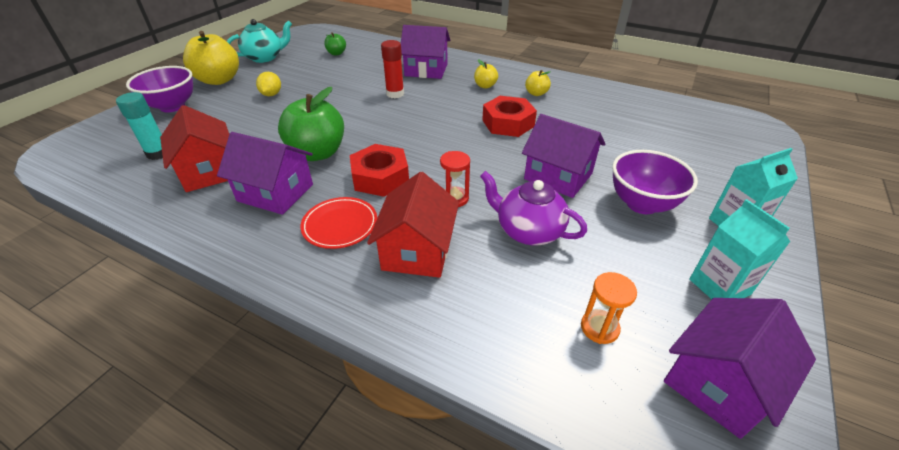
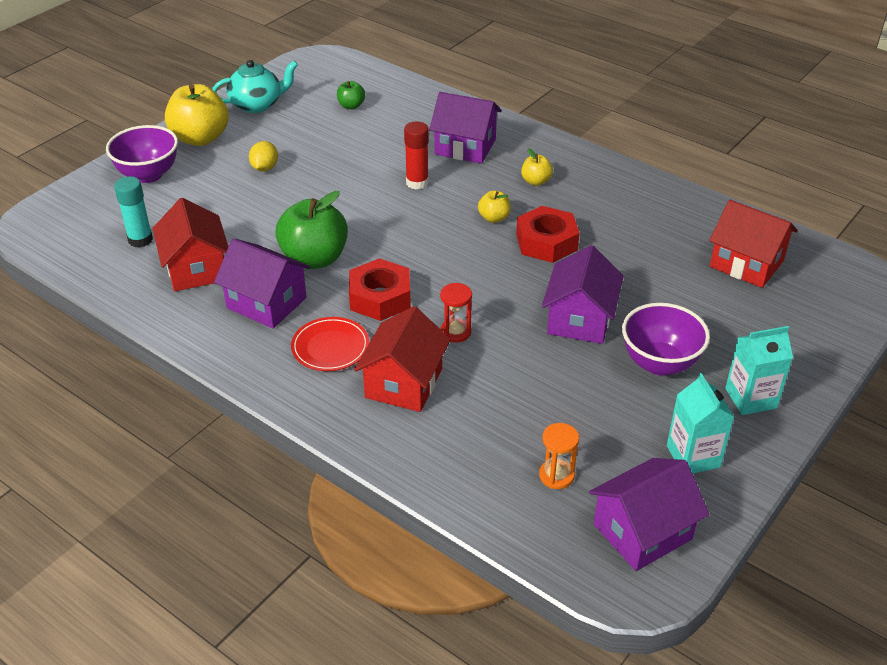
camera: 10 degrees right, 0 degrees up
(528, 231) = (523, 377): purple teapot -> none
(536, 93) = (598, 200): yellow apple -> yellow apple (494, 218)
(558, 176) = (580, 319): purple house -> purple house turned 60 degrees clockwise
(666, 123) = (746, 264): none -> red house

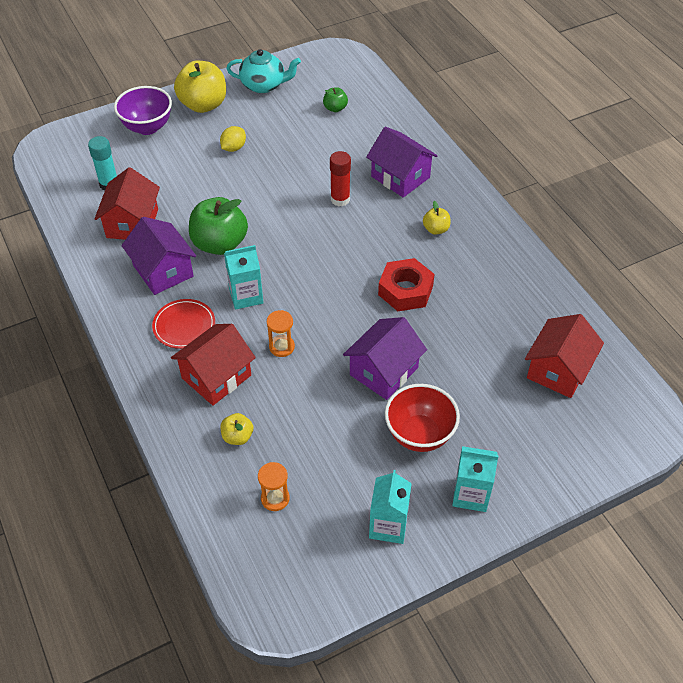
camera: 25 degrees right, 10 degrees up
(380, 297) = (246, 296): red nut -> turquoise carton
(455, 332) = (281, 347): red hourglass -> orange hourglass
(494, 218) = (378, 253): yellow apple -> yellow apple (237, 437)
(642, 531) = (306, 571): purple house -> none
(659, 363) = (419, 434): purple bowl -> red bowl
(746, 264) = (558, 370): red house -> red house turned 60 degrees clockwise

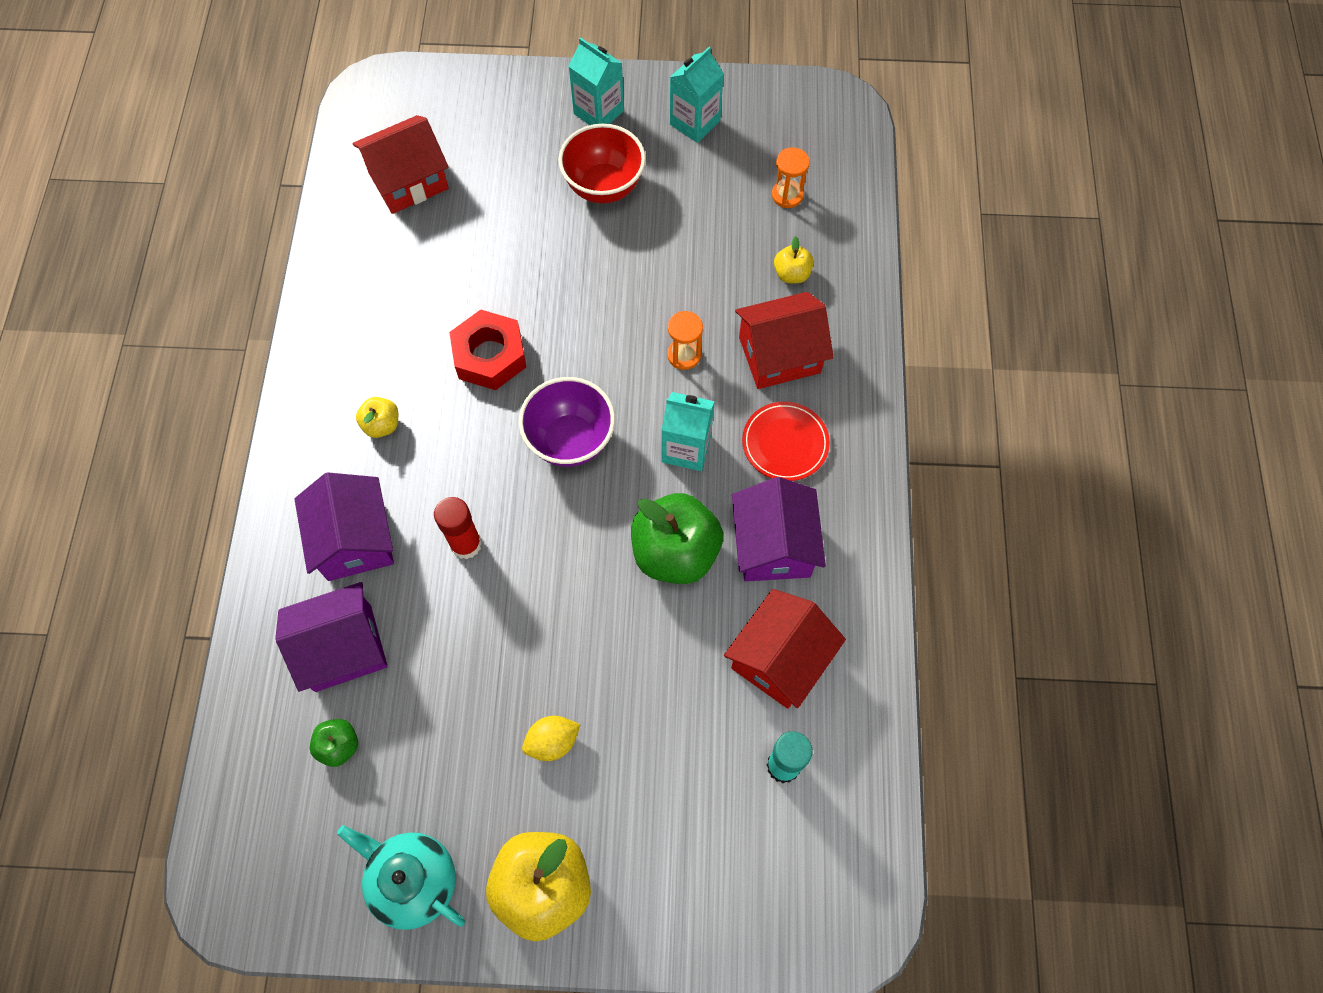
camera: 150 degrees left, 15 degrees up
(147, 127) = (665, 879): purple bowl -> purple bowl (570, 440)
(384, 371) = (590, 269): purple house -> purple house (343, 648)

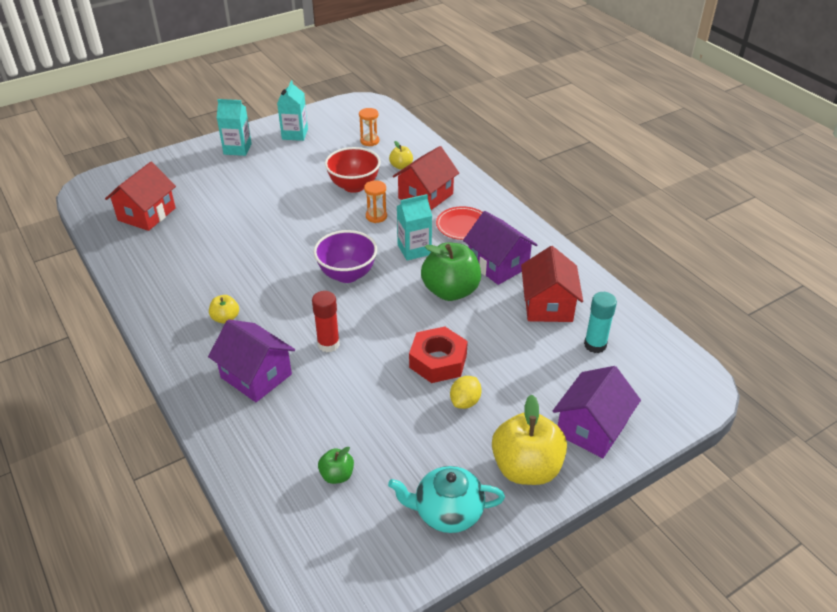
camera: 35 degrees left, 25 degrees down
(343, 648) = (295, 428): purple house -> purple house (591, 428)
(490, 356) = (266, 262): red nut -> red nut (438, 361)
(604, 187) = (268, 174): red bowl -> red bowl (354, 186)

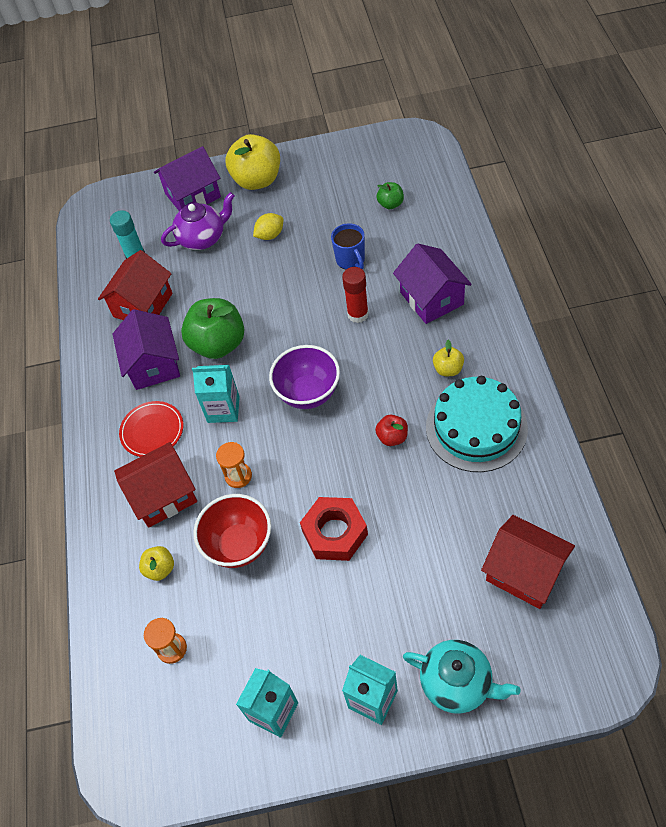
camera: 150 degrees left, 15 degrees up
(147, 214) = (524, 572): red house -> red house turned 75 degrees clockwise
(192, 283) = (476, 427): none -> turquoise cake
(263, 262) = (392, 437): none -> red apple
(358, 395) = (351, 260): none -> blue mug
(438, 361) = (271, 274): red nut -> red nut (335, 533)
(447, 512) = (326, 166): turquoise teapot -> turquoise teapot (457, 683)
(539, 381) = (203, 238): none -> purple teapot

